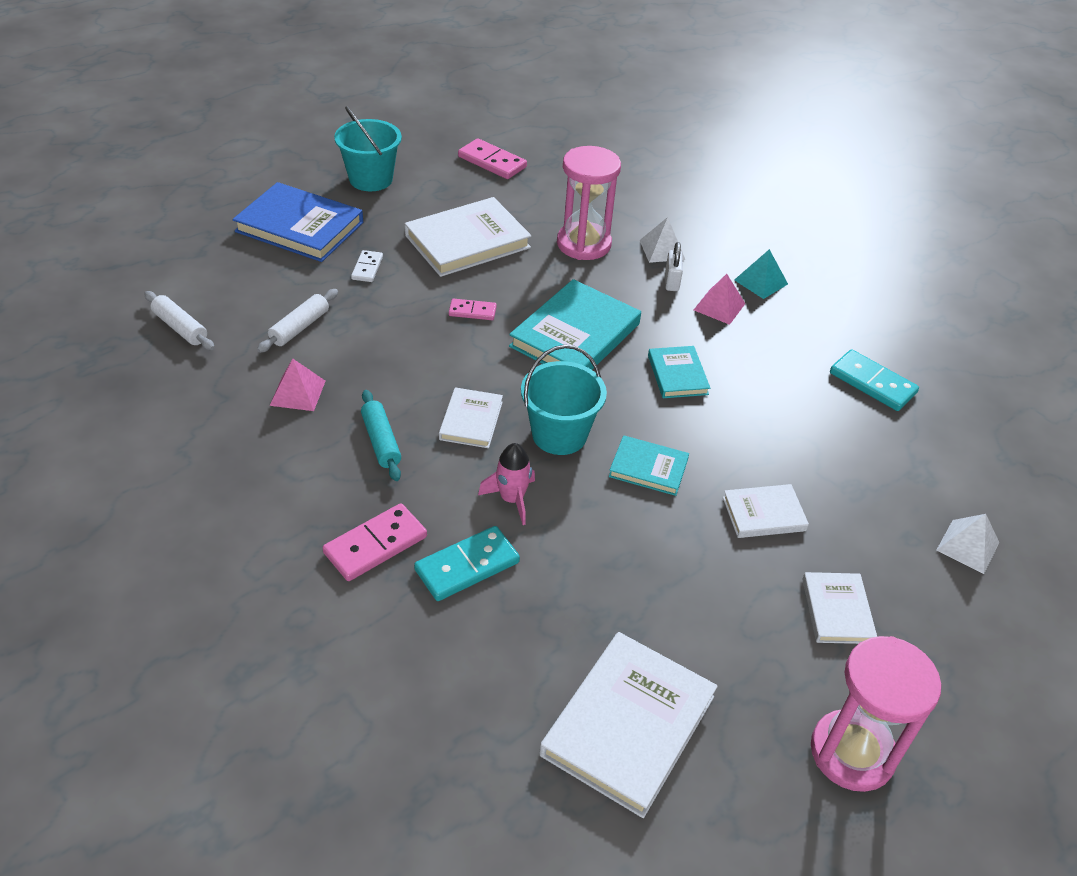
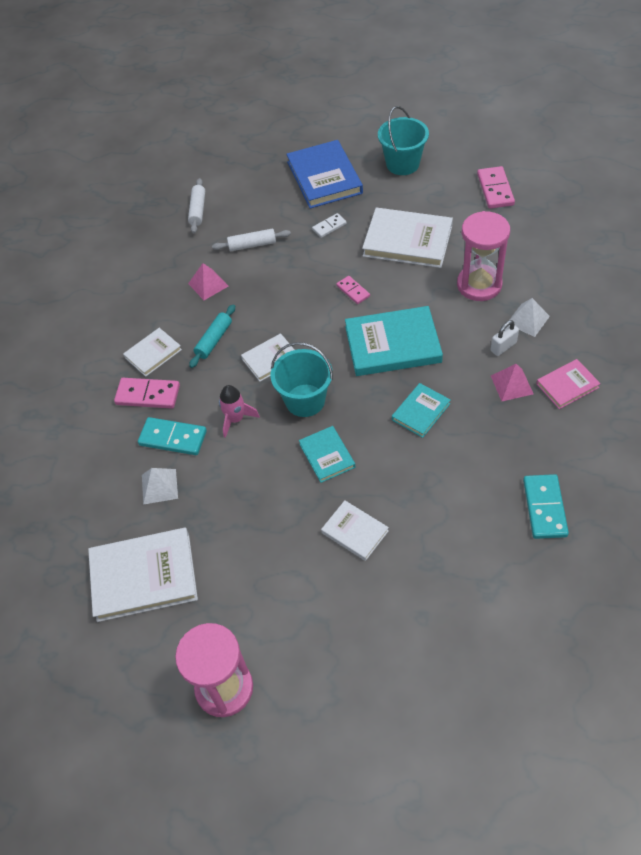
camera: 55 degrees right, 10 degrees up
(761, 282) = (567, 386): turquoise pyramid -> pink book
(837, 610) = (319, 616): white book -> white book (153, 354)
(967, 546) = (451, 652): white pyramid -> white pyramid (159, 486)

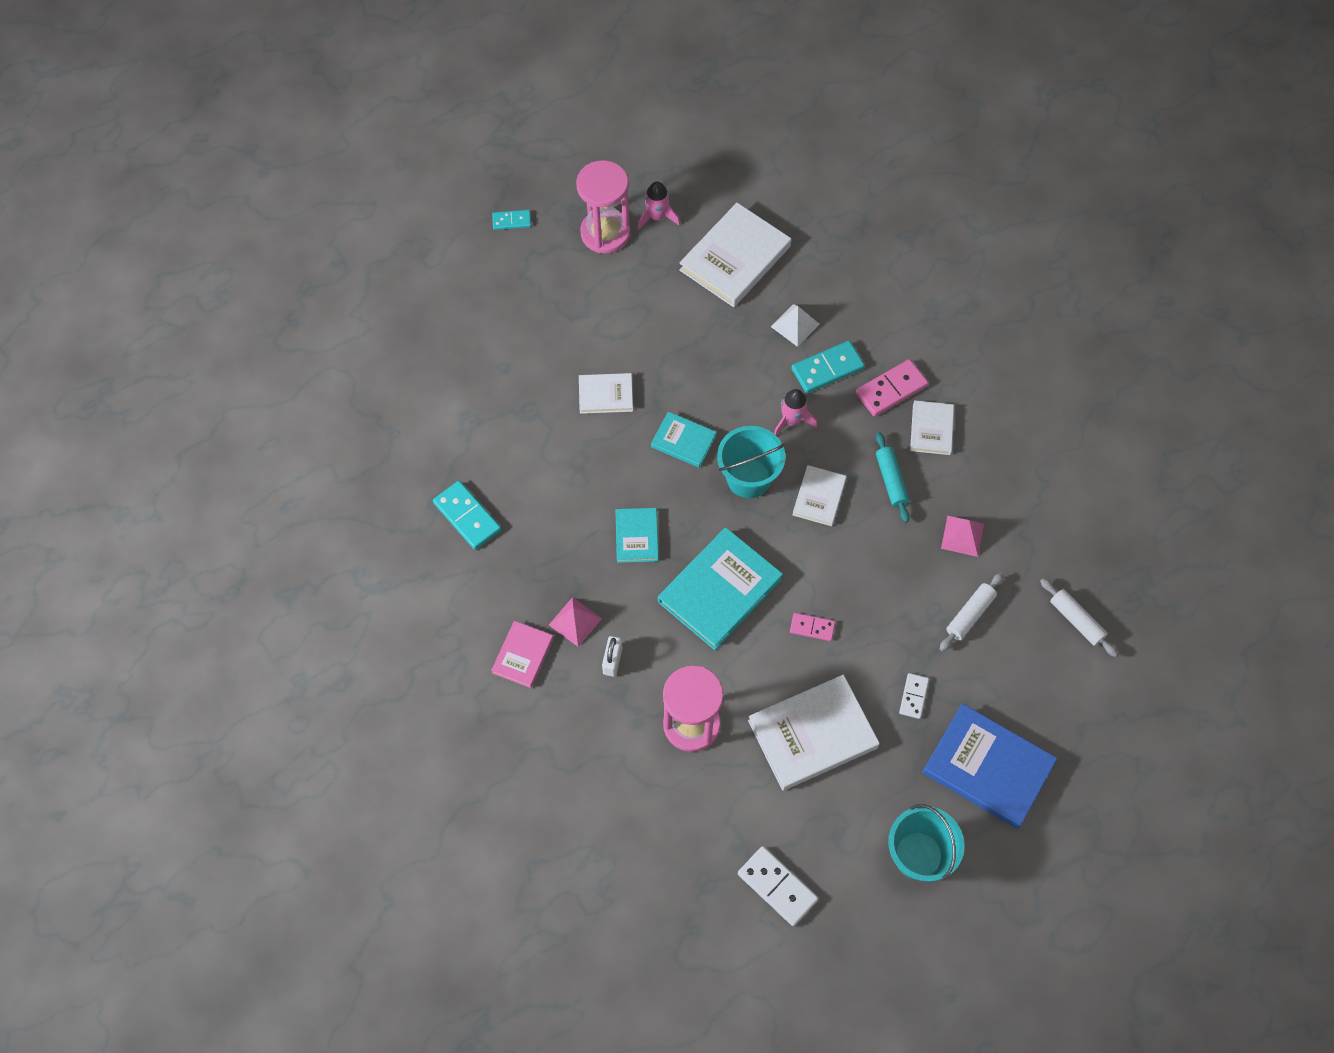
camera: 135 degrees right, 10 degrees up
(165, 669) = (657, 217): none -> pink rocket
(297, 774) = (512, 221): none -> turquoise domino
(495, 189) = (777, 886): pink domino -> white domino
(528, 320) = (611, 711): white pyramid -> none

